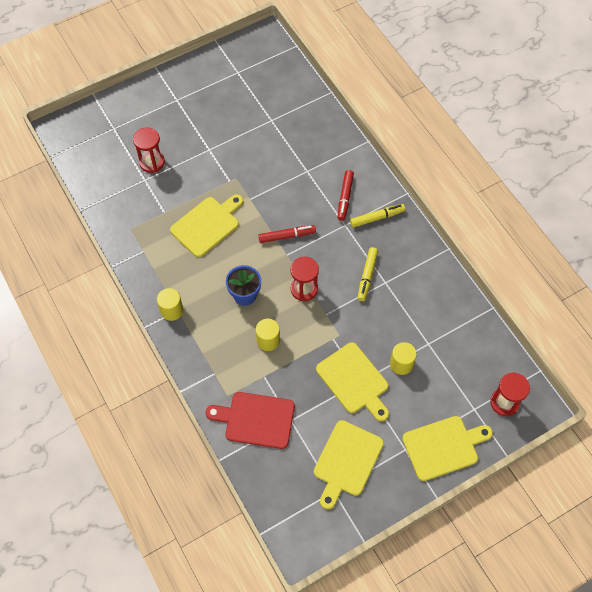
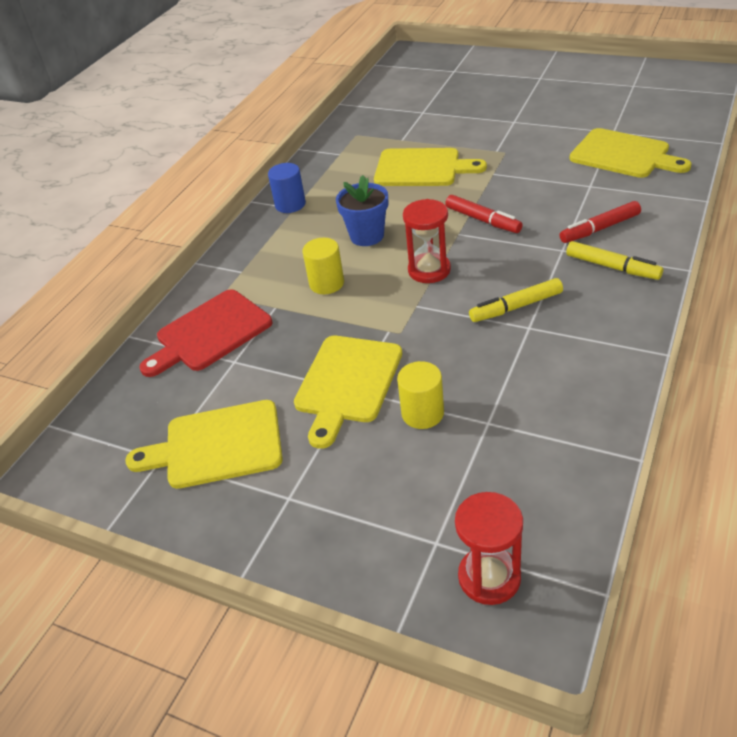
camera: 60 degrees right, 20 degrees down
(152, 162) = (447, 104): red hourglass -> none
(172, 310) = (290, 204): yellow cylinder -> blue cylinder
(256, 419) = (209, 333): red cutting board -> red cutting board turned 105 degrees counterclockwise
(443, 447) = (332, 542): yellow cutting board -> yellow cutting board (624, 155)

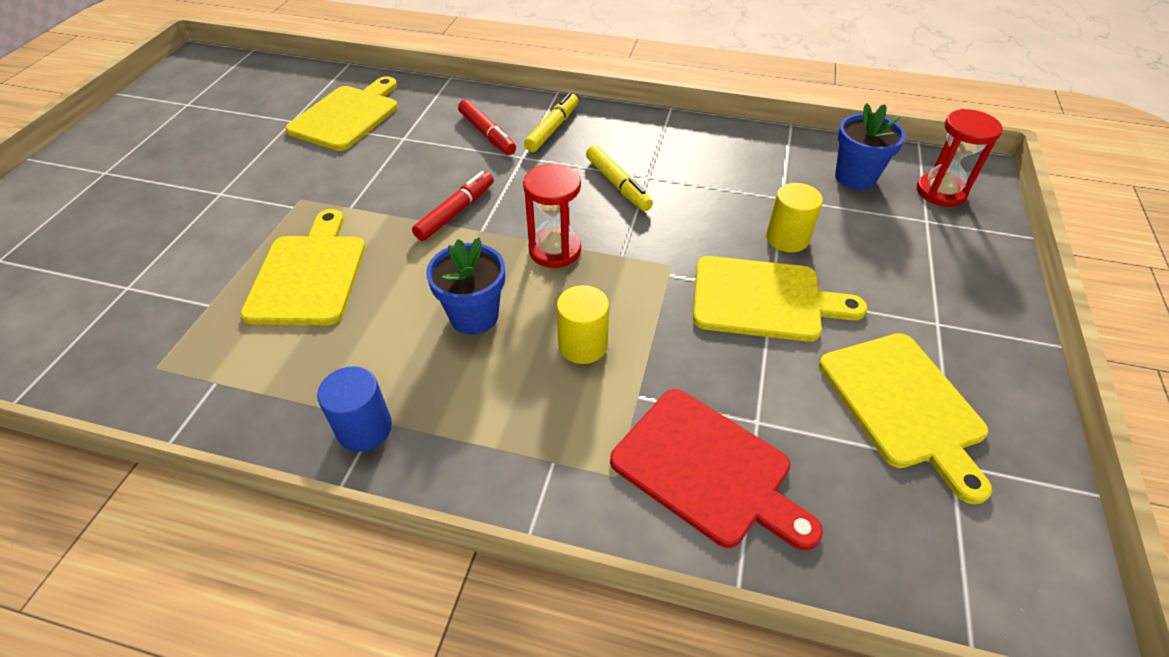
camera: 105 degrees left, 5 degrees up
(523, 496) = (855, 177): none -> blue flower pot

